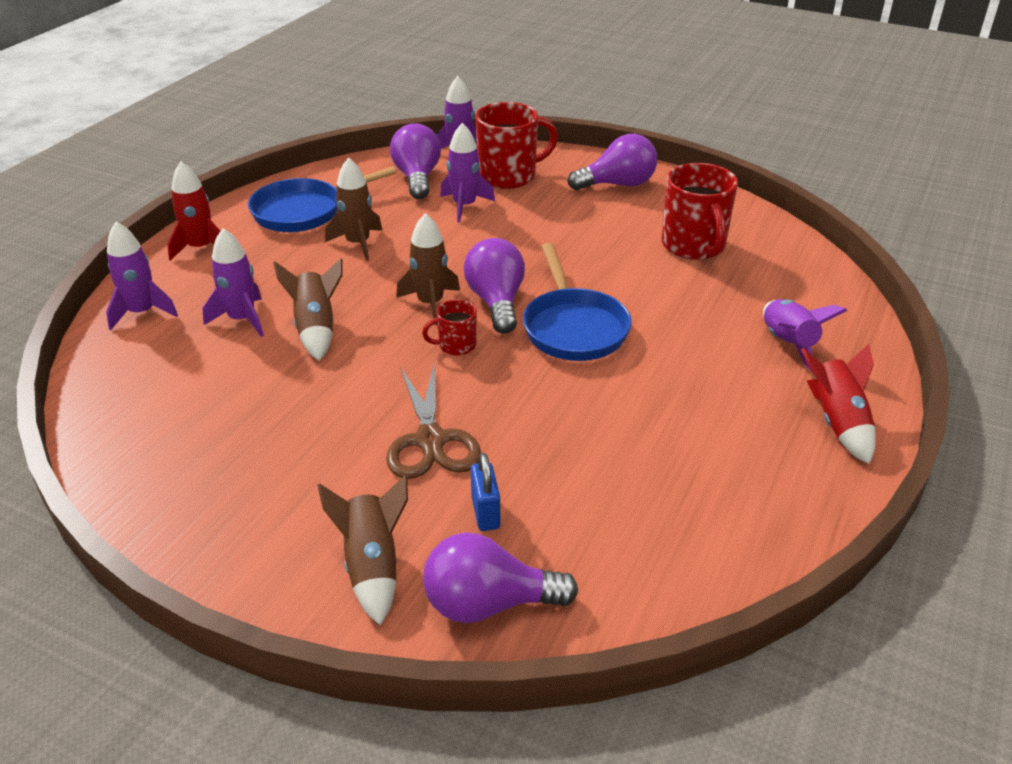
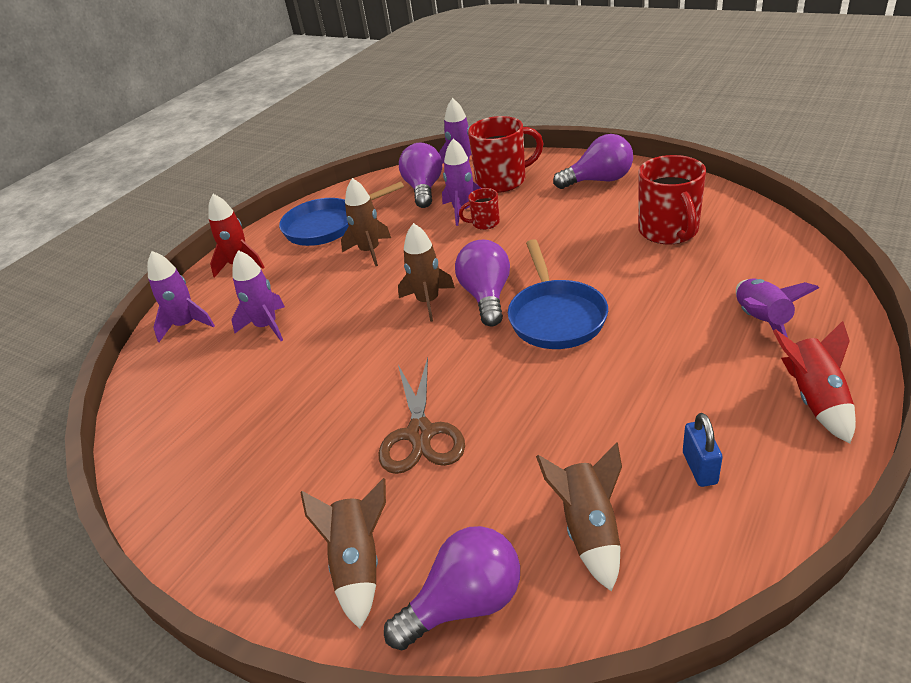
camera: 10 degrees right, 0 degrees up
(316, 329) = (328, 331): brown rocket -> brown rocket (589, 530)
(456, 345) = (448, 340): red mug -> red mug (485, 223)
(485, 513) = (467, 506): blue padlock -> blue padlock (699, 468)
(488, 603) = (465, 603): purple light bulb -> purple light bulb turned 150 degrees clockwise

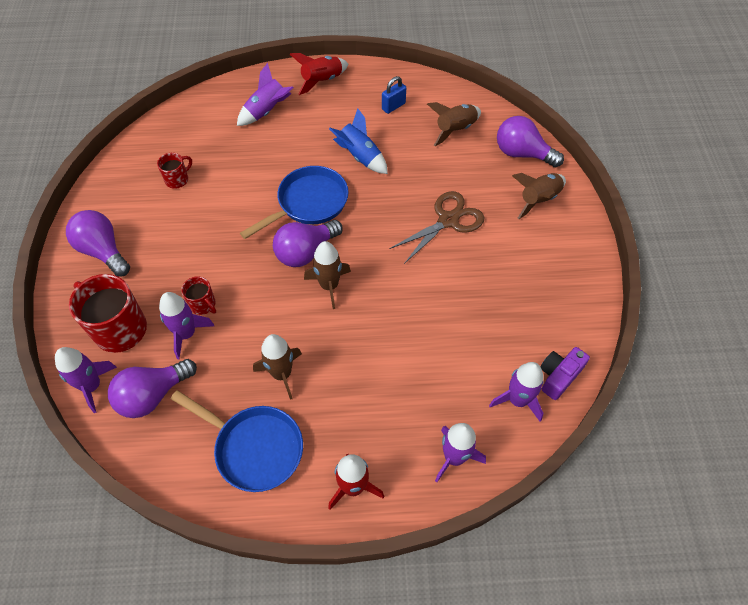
camera: 130 degrees left, 20 degrees up
(146, 433) = (558, 376): none -> purple camera
(266, 326) = (417, 384): purple rocket -> purple rocket (518, 400)
(605, 387) = (360, 156): none -> blue rocket
(669, 231) = (177, 179): red mug -> red mug, size x0.51

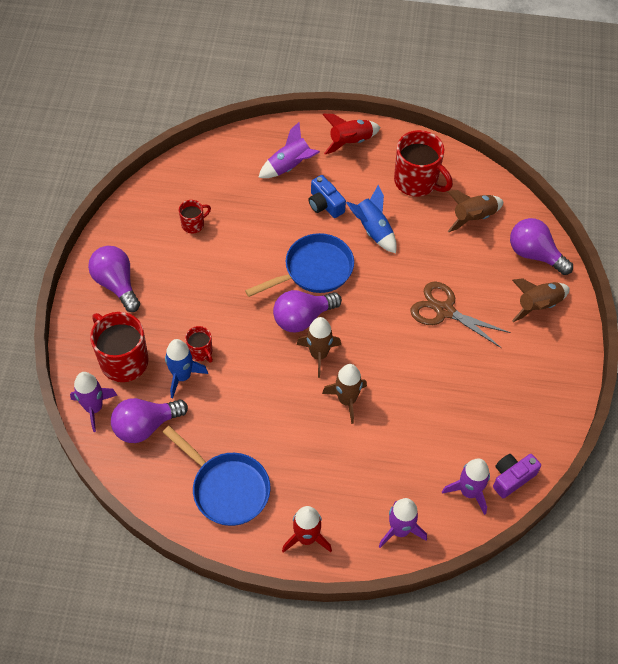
camera: 10 degrees right, 0 degrees up
(186, 334) = (182, 376): purple rocket -> blue rocket
(282, 374) = (261, 428): brown rocket -> brown rocket (347, 400)
(308, 140) = (325, 204): none -> blue camera
(393, 106) = (417, 181): blue padlock -> red mug
(448, 220) = (444, 311): brown scissors -> brown scissors turned 120 degrees counterclockwise

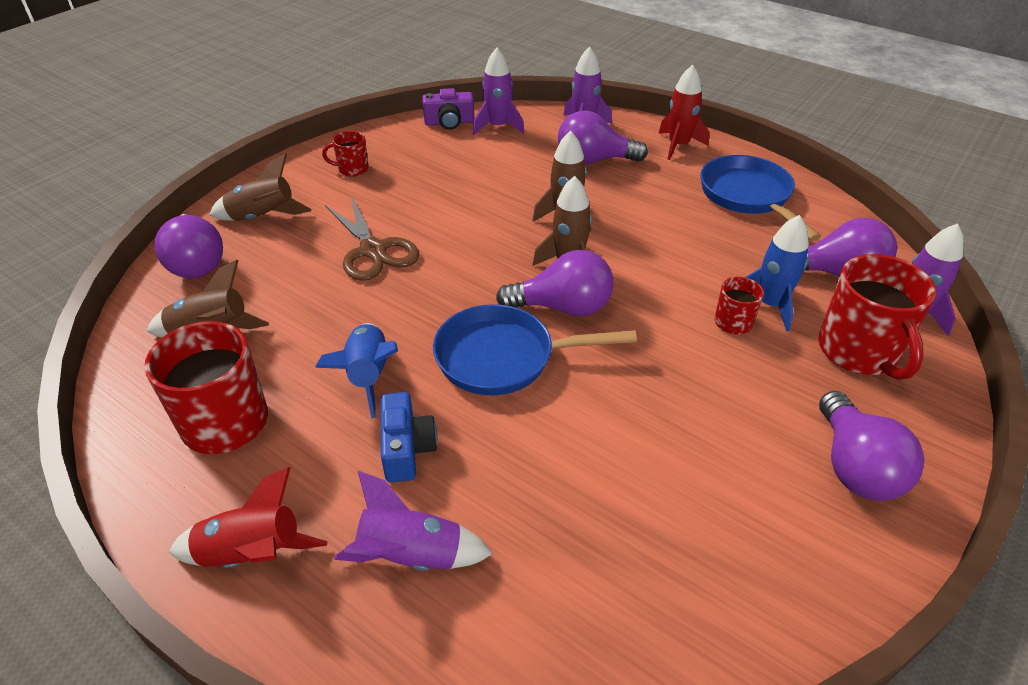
camera: 150 degrees left, 15 degrees down
(193, 224) = (671, 517): red mug -> red mug (352, 169)
(364, 480) = (594, 160): none -> purple light bulb

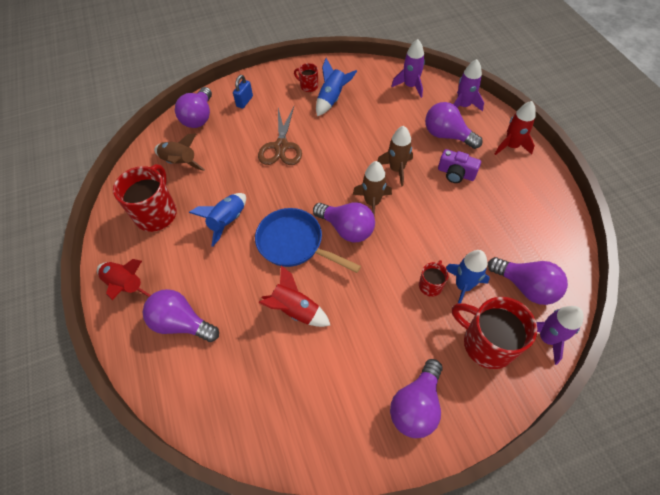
camera: 35 degrees right, 15 degrees up
(262, 218) = (244, 101): brown rocket -> blue padlock
(402, 172) = (332, 99): none -> blue rocket
(407, 449) = (216, 270): blue camera -> none
(412, 555) = (182, 323): purple rocket -> purple light bulb
(449, 122) = (384, 72): purple camera -> purple camera (456, 173)
(583, 439) = (295, 310): none -> red rocket
(748, 196) = (521, 205): blue pan -> none
(859, 352) = (486, 343): red mug -> red mug turned 105 degrees clockwise

